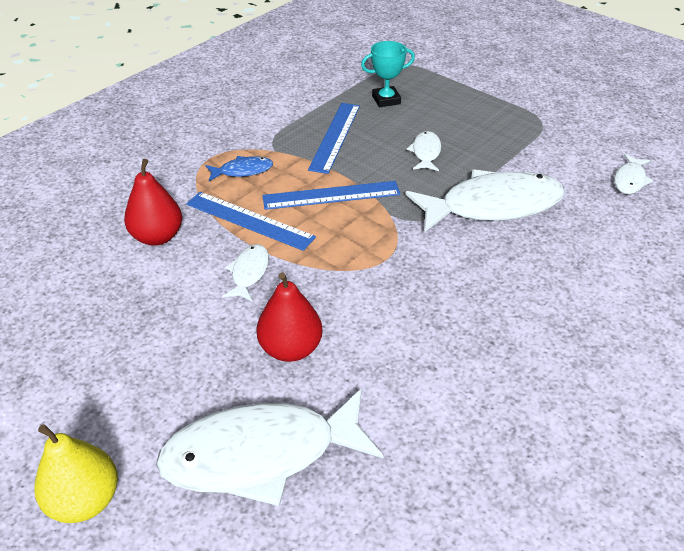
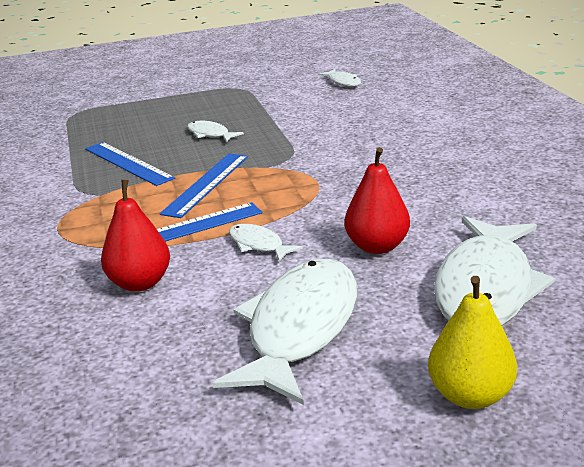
camera: 55 degrees left, 15 degrees down
(243, 171) = (107, 216): blue fish -> none
(386, 100) = (114, 131): turquoise trophy -> none
(493, 205) = (309, 129): white fish -> white fish (299, 328)

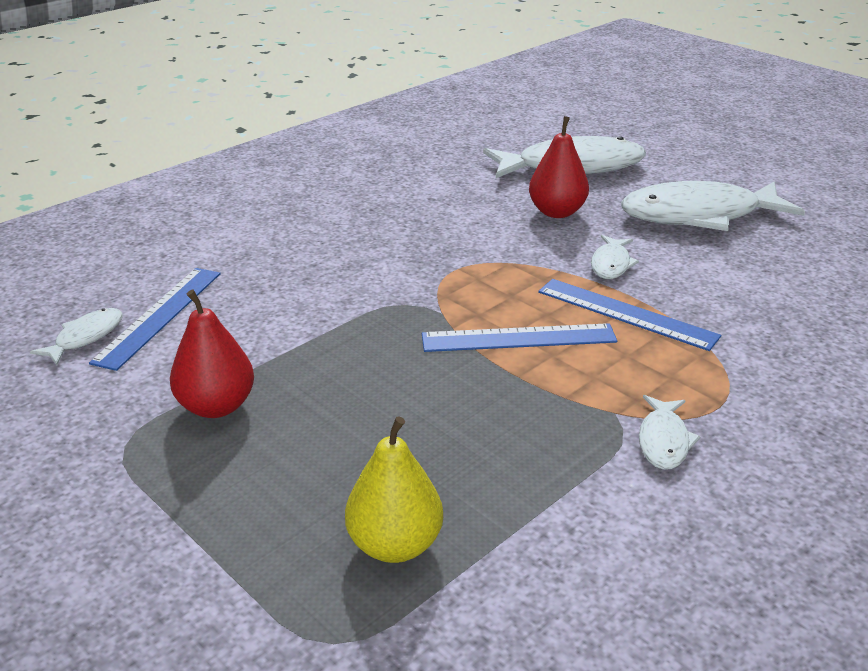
camera: 120 degrees left, 5 degrees up
(128, 163) = (511, 433): blue ruler -> blue ruler (159, 316)
(140, 283) = (737, 301): red pear -> red pear (216, 406)
(210, 134) = (362, 395): white fish -> white fish (664, 441)
(470, 395) = (689, 156): yellow pear -> yellow pear (395, 545)

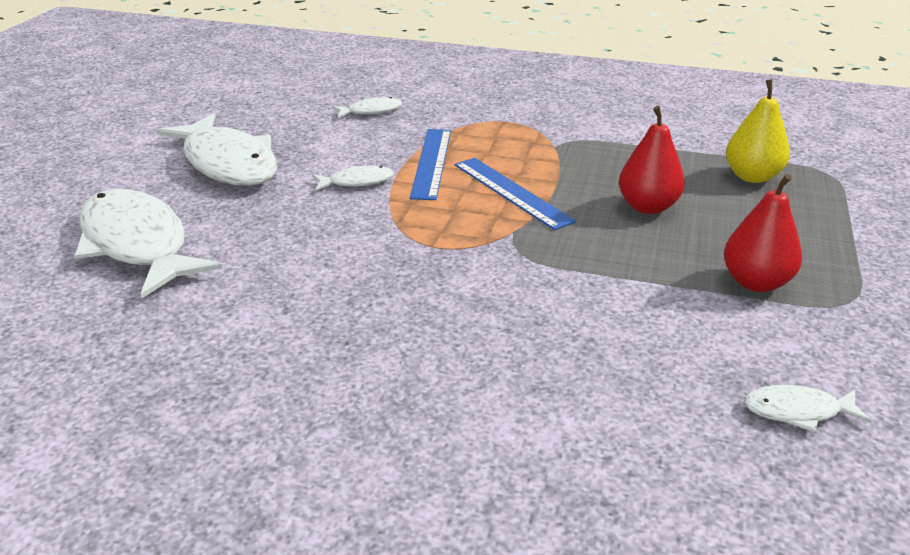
camera: 120 degrees left, 0 degrees up
(159, 316) = (707, 382): blue ruler -> none
(557, 212) = (269, 226): red pear -> red pear (647, 207)
(664, 441) = (562, 129): white fish -> white fish (371, 111)

